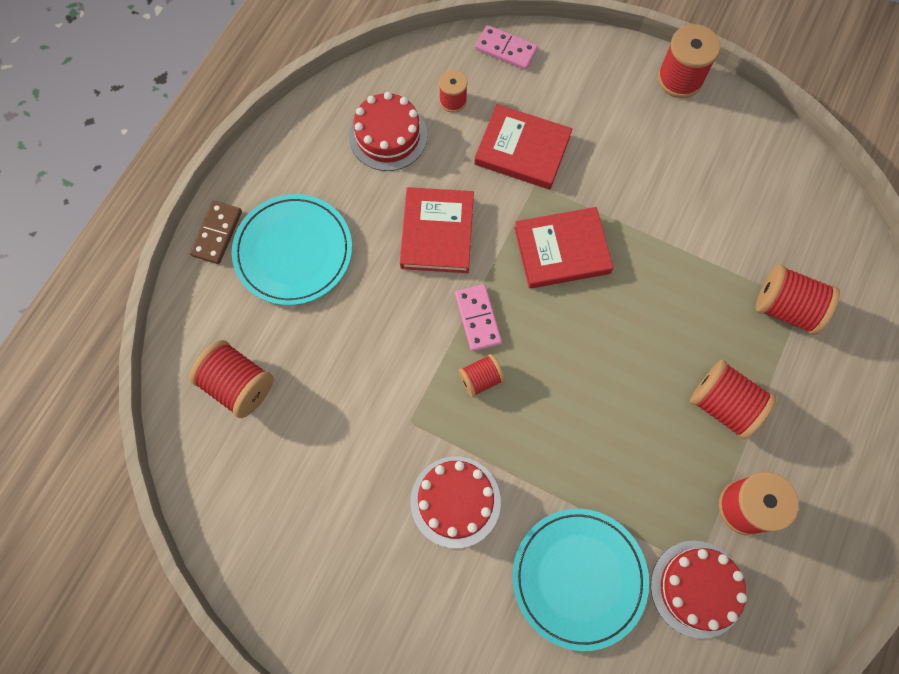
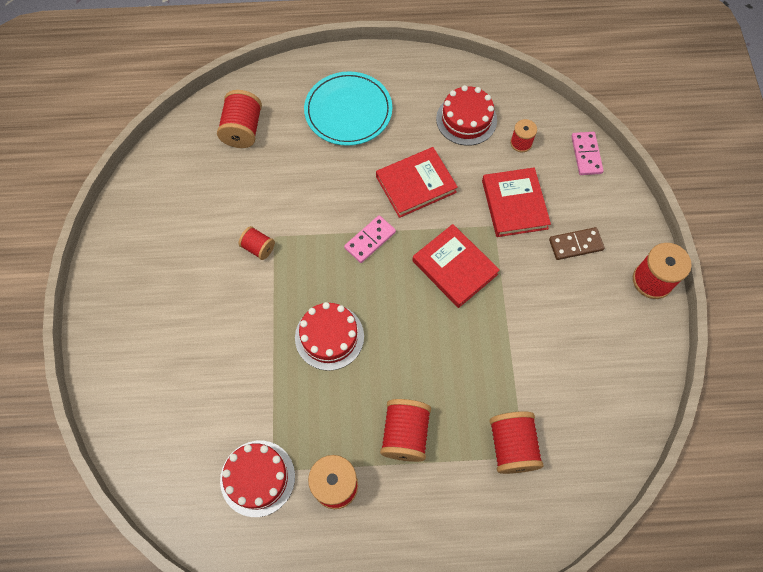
camera: 60 degrees right, 5 degrees down
(217, 233) = (333, 65): brown domino -> brown domino (575, 244)
(455, 501) = (236, 291): red cake -> red cake (329, 337)
(480, 379) = (328, 263): red spool -> red spool (258, 248)
(579, 578) = (224, 394): turquoise plate -> none

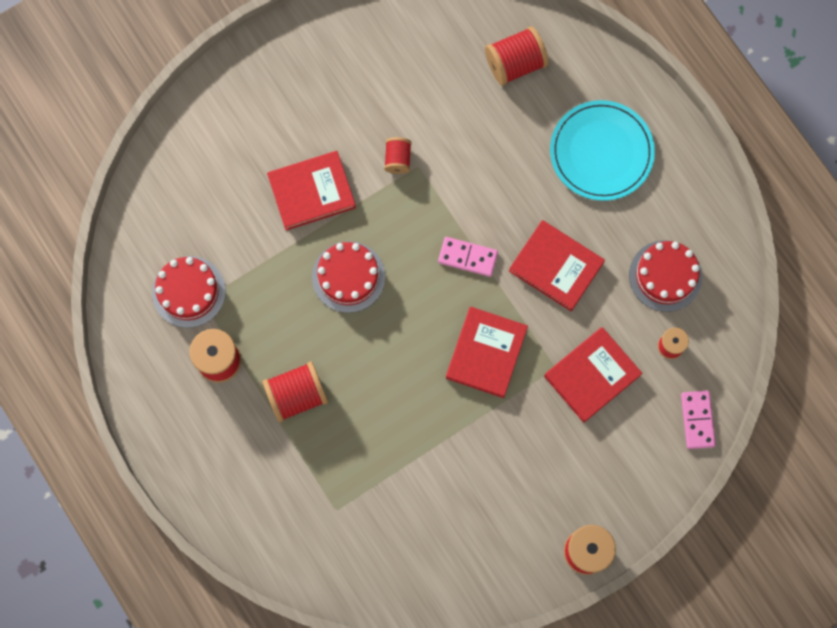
camera: 60 degrees right, 10 degrees up
(240, 326) = (311, 192): none -> red book
(512, 446) = (339, 495): red spool -> none
(575, 244) = (582, 458): brown domino -> none
(586, 154) = (697, 420): pink domino -> pink domino turned 60 degrees counterclockwise

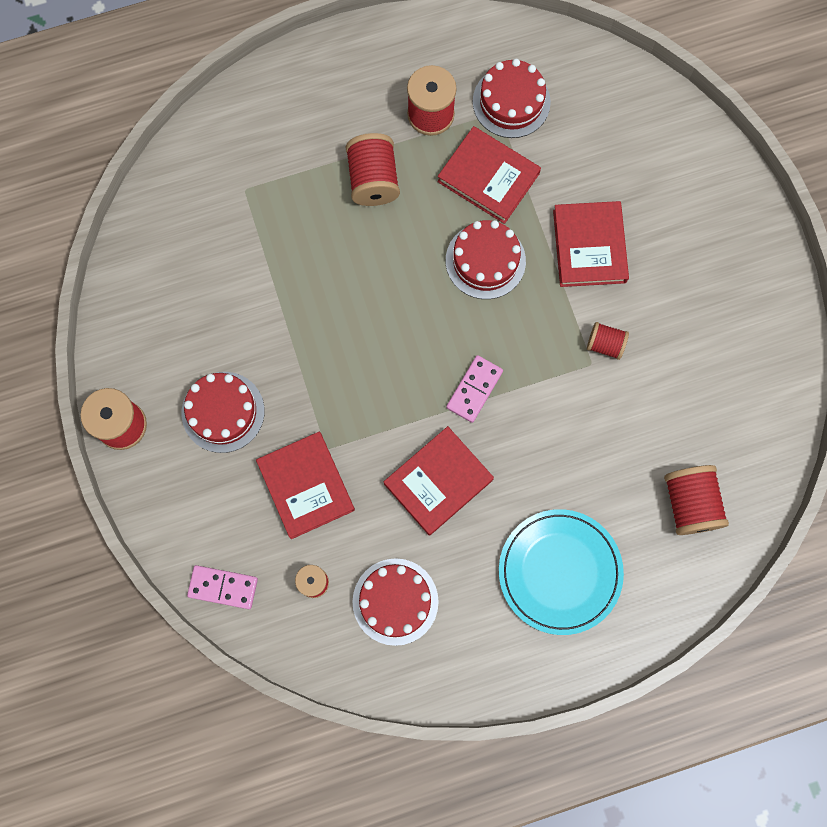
camera: 105 degrees right, 0 degrees up
(486, 353) = (363, 380): red book -> red book (488, 177)
(548, 466) = (223, 412): none -> red cake

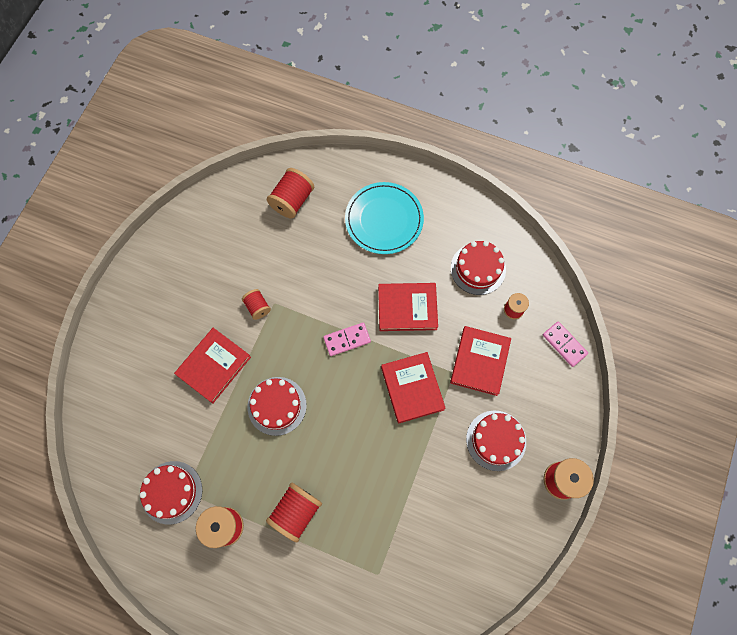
camera: 140 degrees left, 5 degrees down
(488, 177) = (229, 455): red book -> red book (412, 388)

